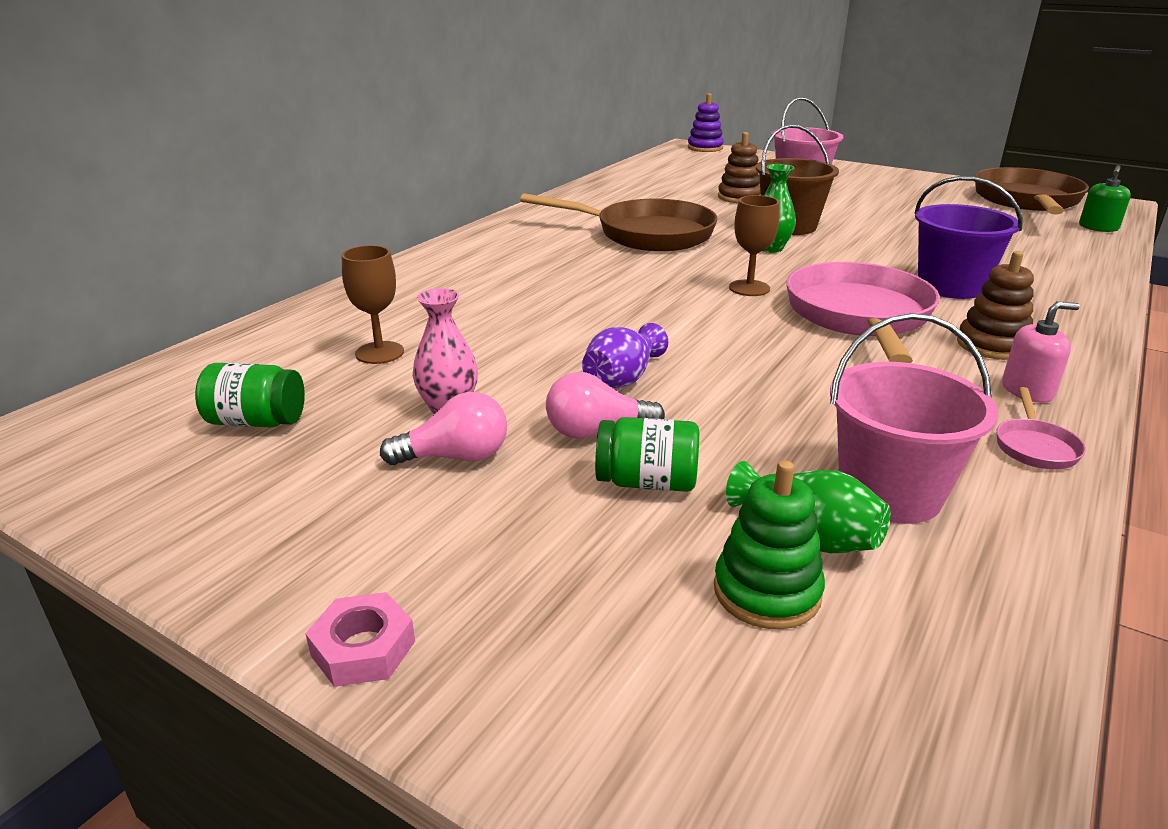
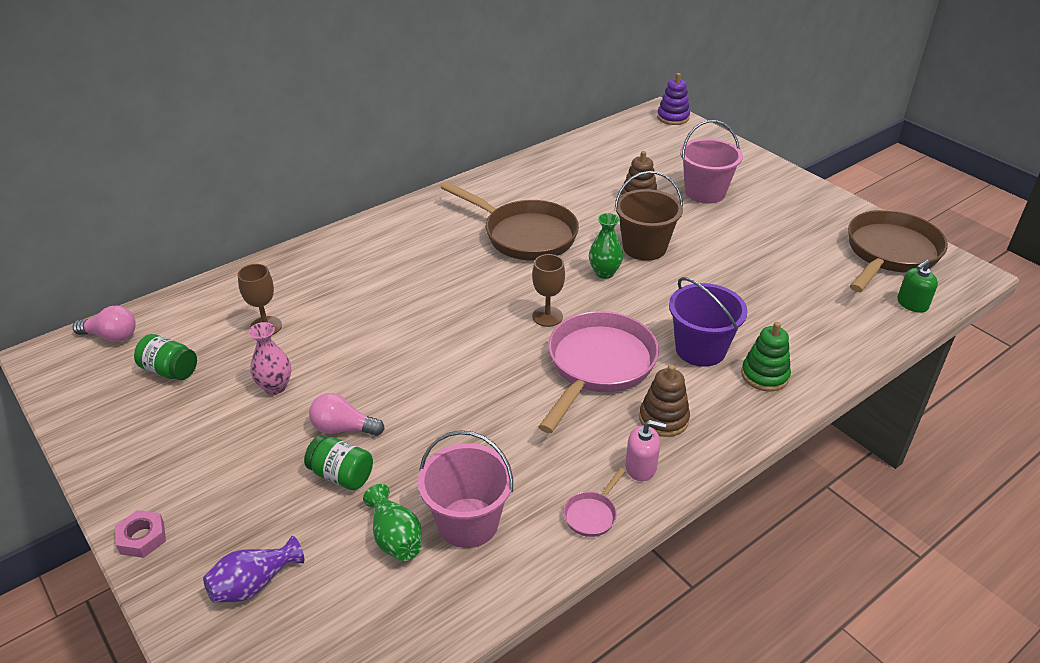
camera: 20 degrees right, 10 degrees up
(455, 457) = (255, 427): pink light bulb -> pink light bulb (111, 336)
(622, 379) = (391, 387): purple vase -> purple vase (254, 584)
(766, 592) = (344, 565): green stacking toy -> green stacking toy (764, 375)

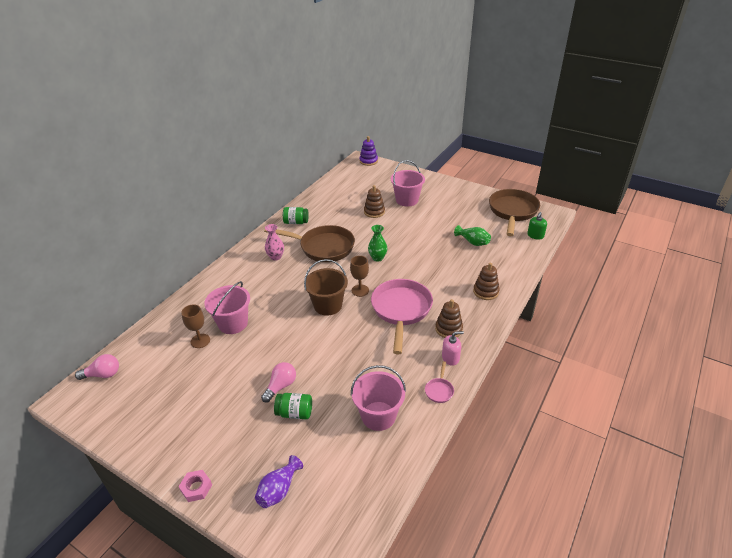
camera: 20 degrees left, 0 degrees up
(170, 371) = (154, 384): green jar -> green jar (296, 222)
(275, 387) = (226, 374): pink vase -> pink vase (276, 257)
(326, 314) = (233, 323): none -> pink bucket
(343, 428) = (281, 386): pink light bulb -> pink light bulb turned 135 degrees clockwise
(395, 537) = (344, 437): green vase -> green vase (473, 242)
(644, 247) = (391, 238): brown bucket -> brown bucket (328, 305)
(700, 349) = (448, 287): purple bucket -> none
(764, 375) = (485, 291): green stacking toy -> brown stacking toy

